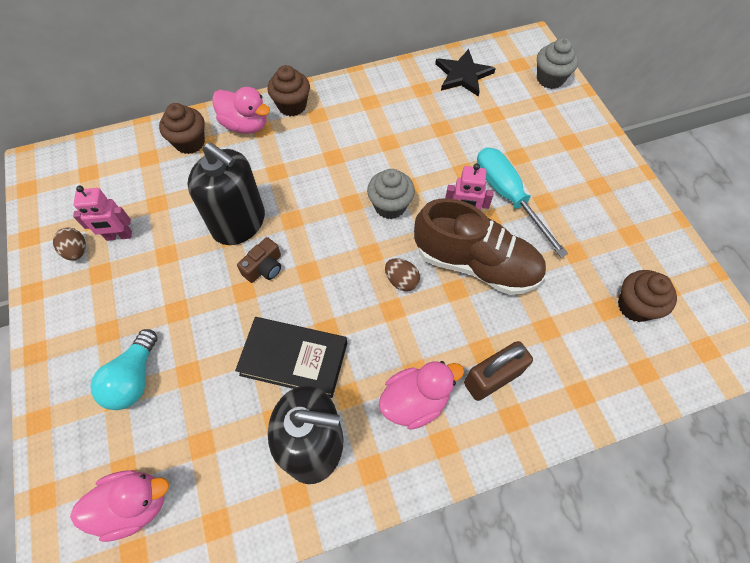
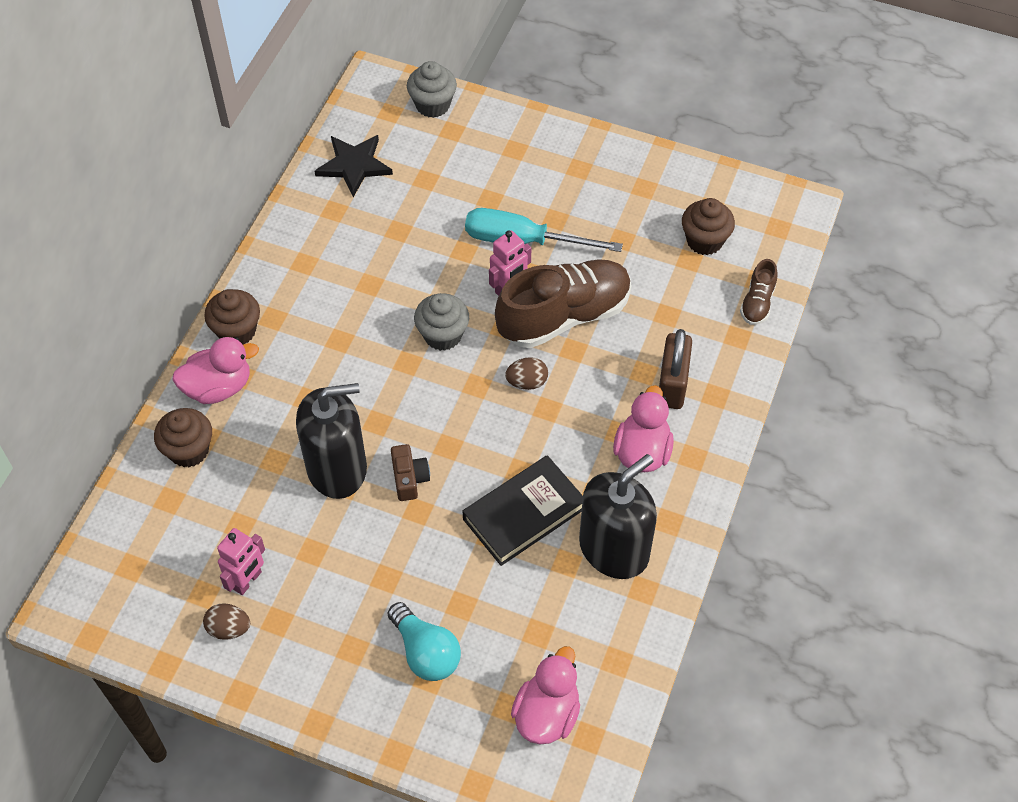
camera: 50 degrees left, 5 degrees down
(625, 385) = (757, 303): none -> brown shoe

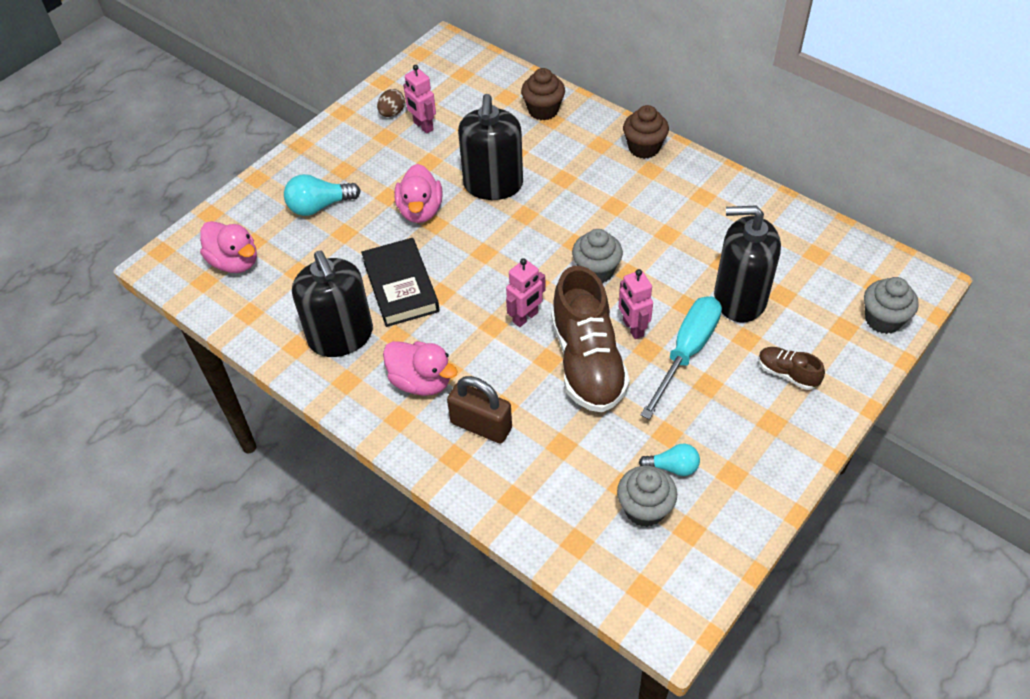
camera: 110 degrees right, 5 degrees down
(218, 387) = (593, 131): pink duck -> pink duck (420, 211)
(354, 165) = (810, 247): black star -> none
(409, 478) = (465, 224): brown camera -> none
(441, 211) = (739, 298): none -> black soap dispenser
(527, 382) = (525, 317): brown egg -> pink robot
(654, 229) = (672, 467): none -> turquoise light bulb
(704, 241) = (644, 509): brown cupcake -> grey cupcake
(757, 303) = (549, 532): brown shoe -> brown shoe (787, 374)

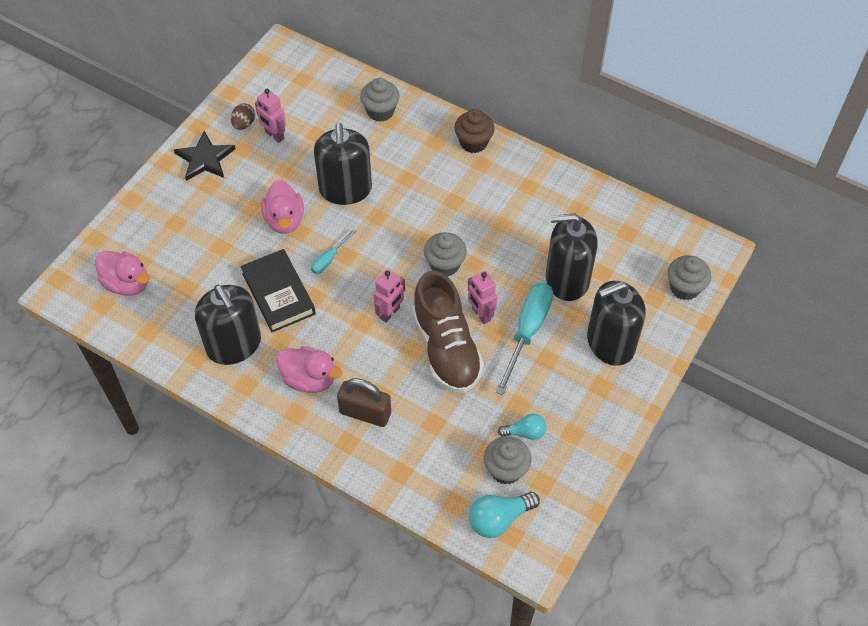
camera: 10 degrees left, 5 degrees up
(319, 206) = (193, 223): turquoise light bulb -> turquoise light bulb (499, 519)
(344, 144) = (205, 159): none -> black star
(464, 255) = (329, 259): none -> turquoise screwdriver
(543, 110) = (380, 111): brown cupcake -> grey cupcake
(787, 374) = (610, 343): brown shoe -> black soap dispenser

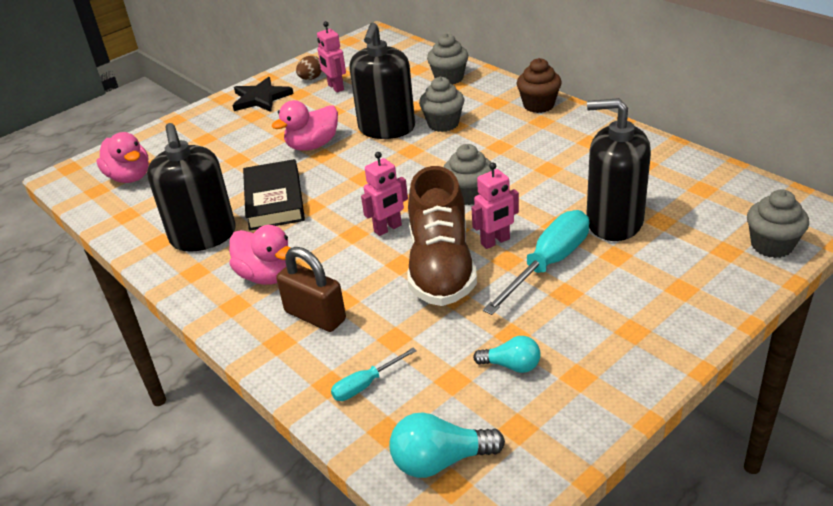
camera: 20 degrees right, 20 degrees down
(284, 220) = (312, 145): pink duck -> pink duck turned 45 degrees clockwise
(329, 259) = (342, 178): turquoise screwdriver -> turquoise screwdriver (365, 385)
(481, 314) = (495, 241): pink robot -> pink robot turned 105 degrees counterclockwise
(506, 469) = (471, 403): grey cupcake -> grey cupcake (443, 124)
(610, 343) = (656, 288): black soap dispenser -> none

